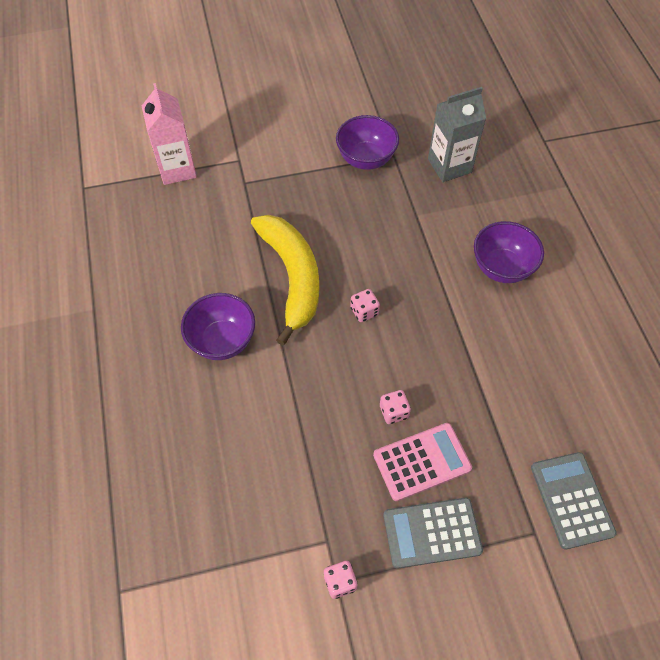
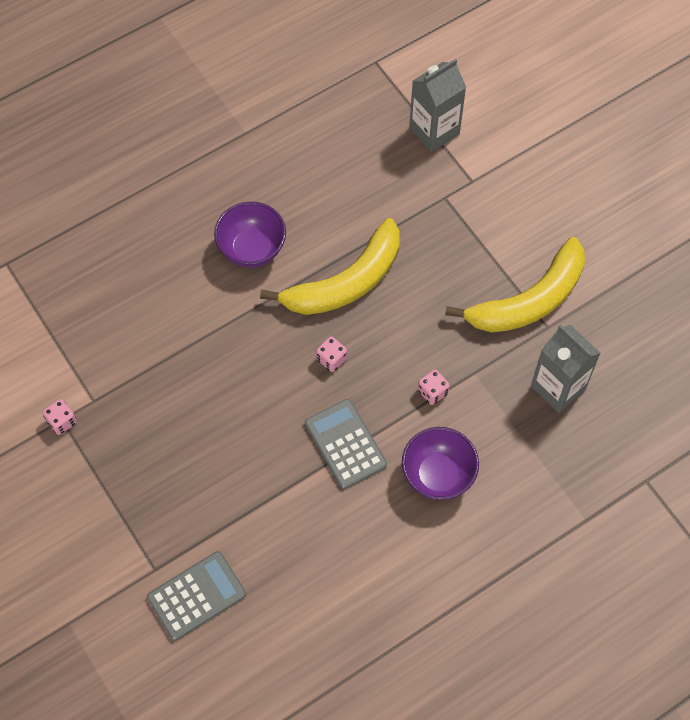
camera: 70 degrees right, 5 degrees up
(177, 169) = (434, 131): pink carton -> grey carton
(366, 159) = (529, 300): purple bowl -> yellow banana
(394, 412) = (232, 418): pink dice -> pink dice (432, 392)
(422, 462) = (190, 456): pink calculator -> none
(432, 532) = (127, 482): grey calculator -> grey calculator (345, 444)

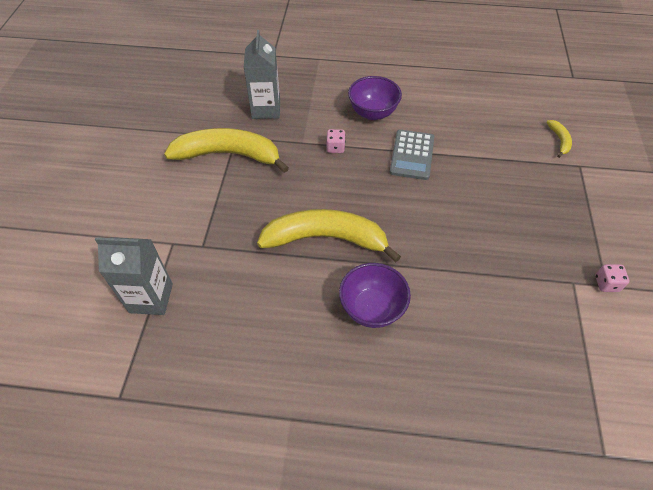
camera: 140 degrees left, 10 degrees down
(196, 596) = (559, 141): grey calculator -> yellow banana
(331, 359) = (379, 201): pink dice -> none

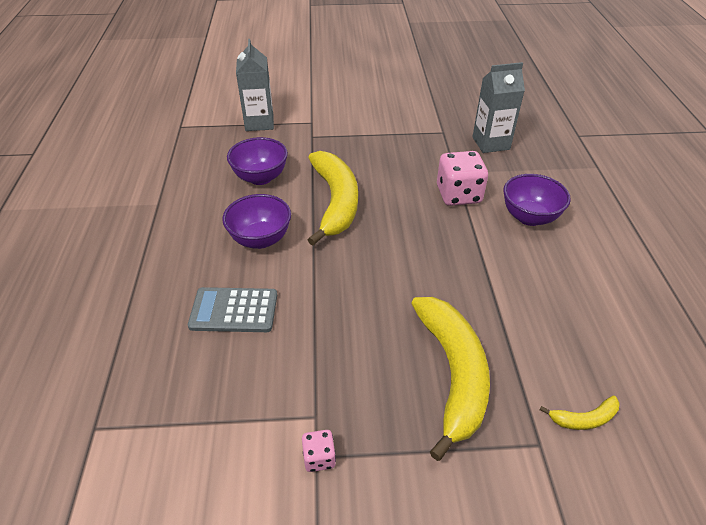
camera: 80 degrees right, 10 degrees down
(229, 155) = (418, 132): yellow banana -> yellow banana (453, 374)
(267, 303) = (260, 177): none -> purple bowl
(335, 148) = (458, 195): pink dice -> pink dice, size x2.02
(412, 155) = (475, 254): grey calculator -> grey calculator (234, 310)

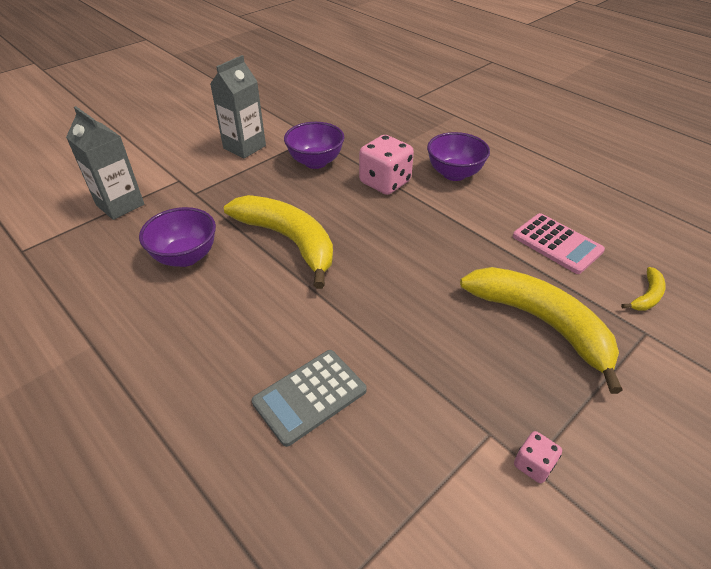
camera: 40 degrees left, 0 degrees up
(260, 239) = (256, 314): purple bowl -> purple bowl (315, 162)
(491, 143) = (362, 130): grey carton -> grey carton (244, 147)
(552, 324) = (557, 244): none -> pink calculator

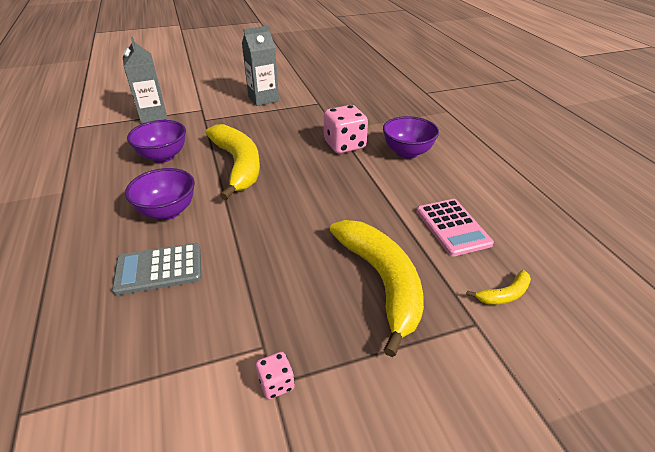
camera: 25 degrees right, 5 degrees down
(315, 162) = (304, 119): purple bowl -> purple bowl (167, 211)

